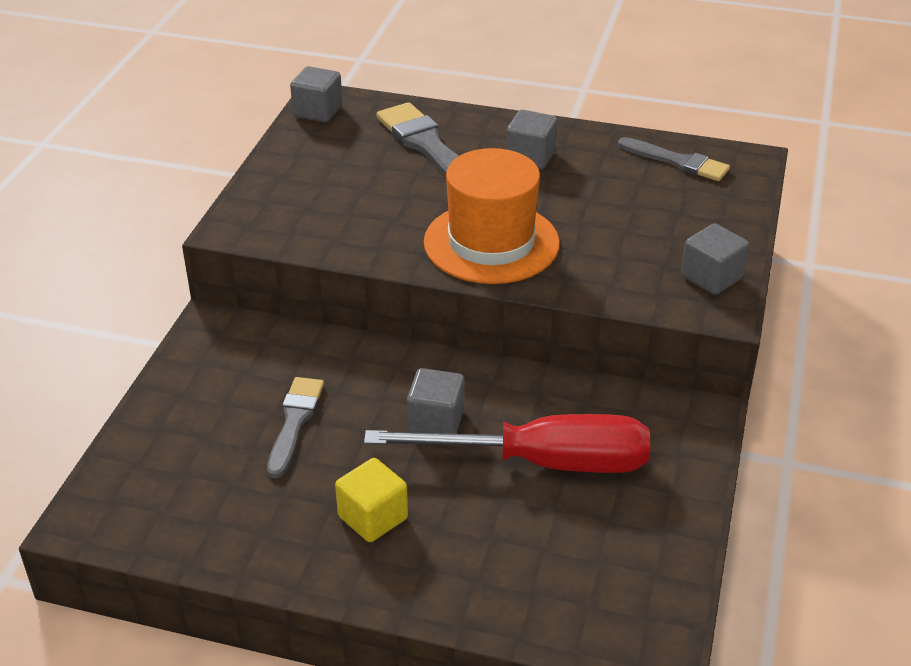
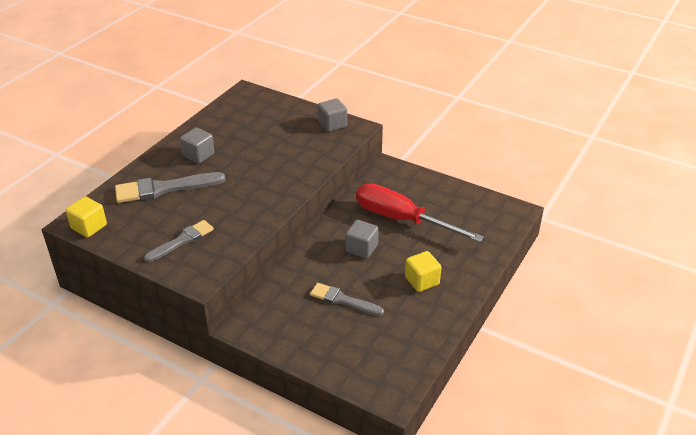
camera: 75 degrees left, 0 degrees up
(318, 111) = (89, 227): grey cube -> yellow cube
(491, 243) = (270, 183): orange hat -> none
(541, 462) = (402, 220): red screwdriver -> red screwdriver turned 75 degrees counterclockwise
(677, 161) = (234, 111): grey brush -> grey brush (182, 241)

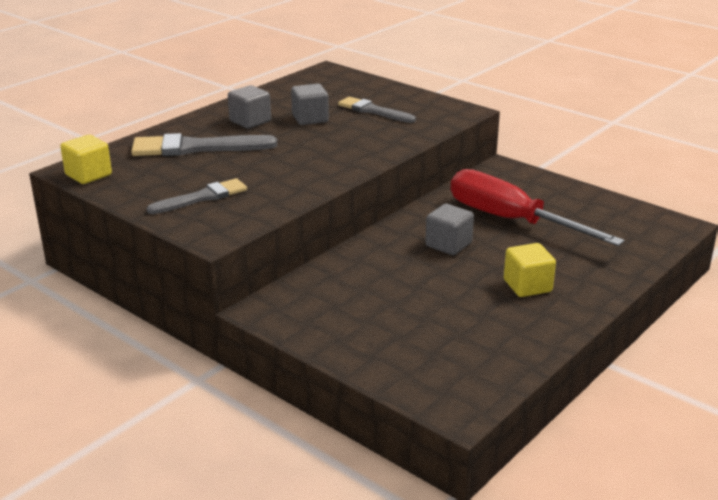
camera: 10 degrees right, 10 degrees down
(332, 124) = (432, 106): grey cube -> grey cube (310, 119)
(343, 300) = (410, 296): grey brush -> grey brush (373, 111)

